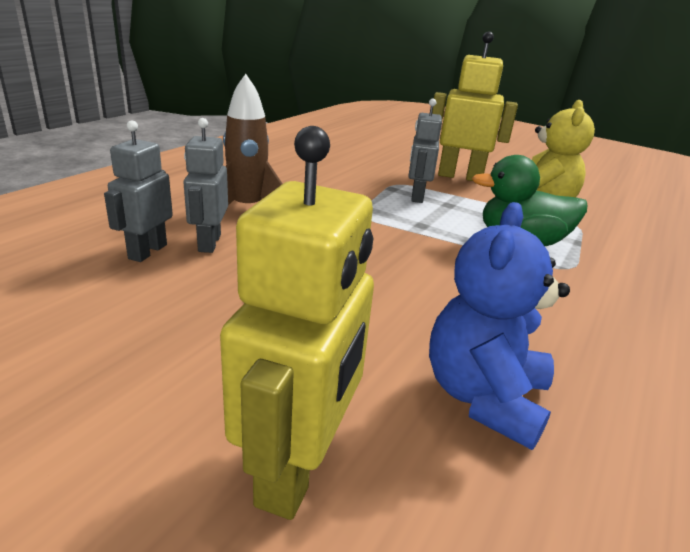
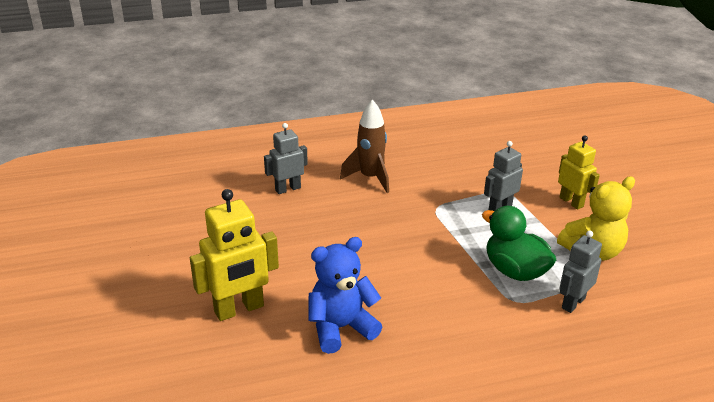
camera: 45 degrees right, 5 degrees up
(209, 243) = (321, 195): grey robot -> grey robot (573, 303)
(460, 176) = (571, 202): yellow robot -> yellow robot, size x0.64

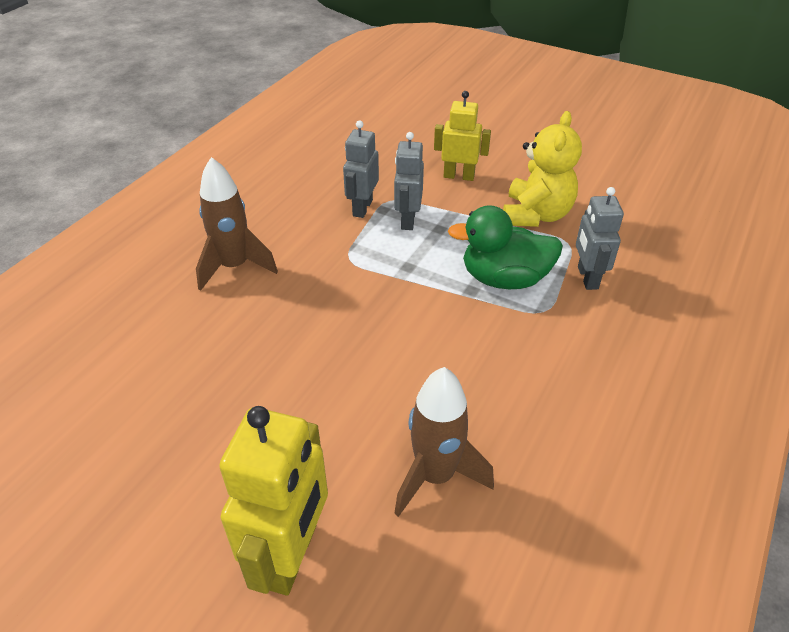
camera: 45 degrees left, 10 degrees up
(287, 189) = (148, 343): grey robot -> grey robot (362, 208)
(341, 328) = (435, 476): blue teddy bear -> brown rocket

